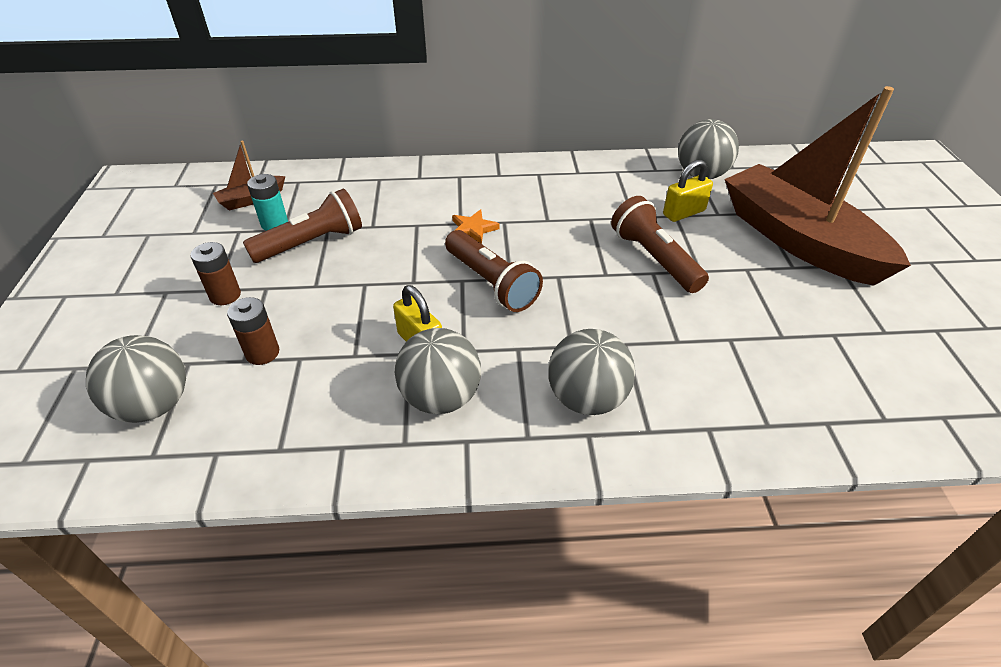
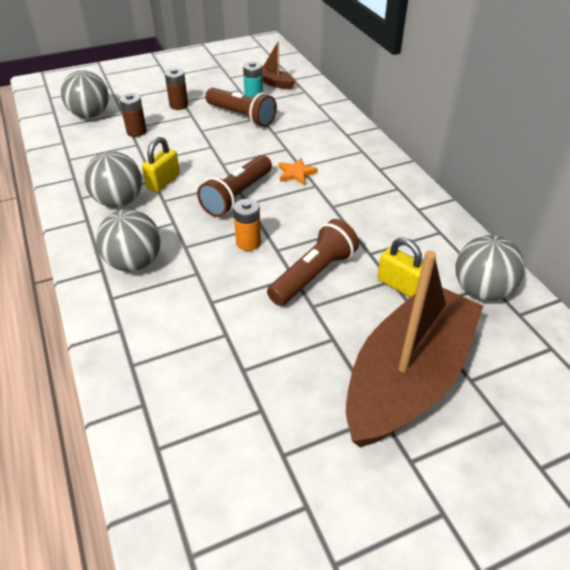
camera: 70 degrees right, 0 degrees up
(585, 292) = (248, 243): none -> orange battery

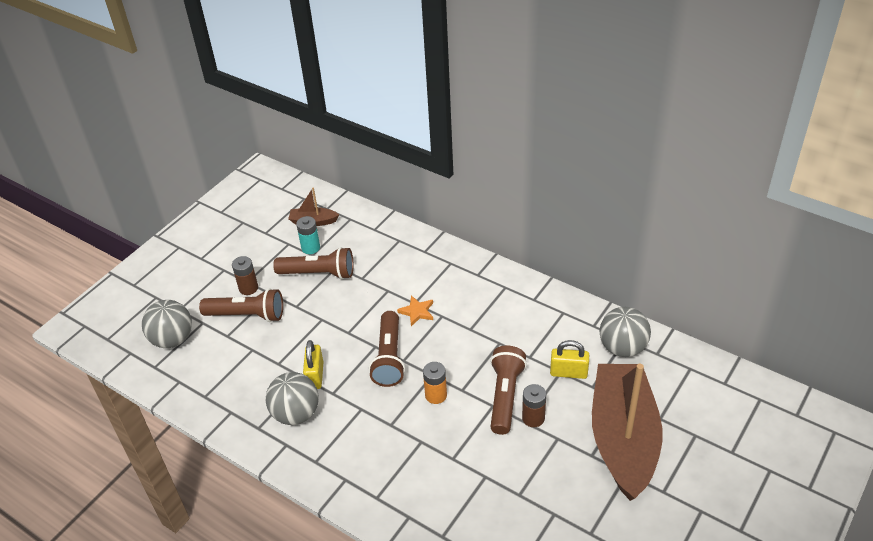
camera: 30 degrees left, 0 degrees up
(134, 263) = (365, 460): grey ball -> none
(136, 132) = (238, 336): brown battery -> brown battery (533, 418)
(158, 121) = (247, 315): none -> brown flashlight

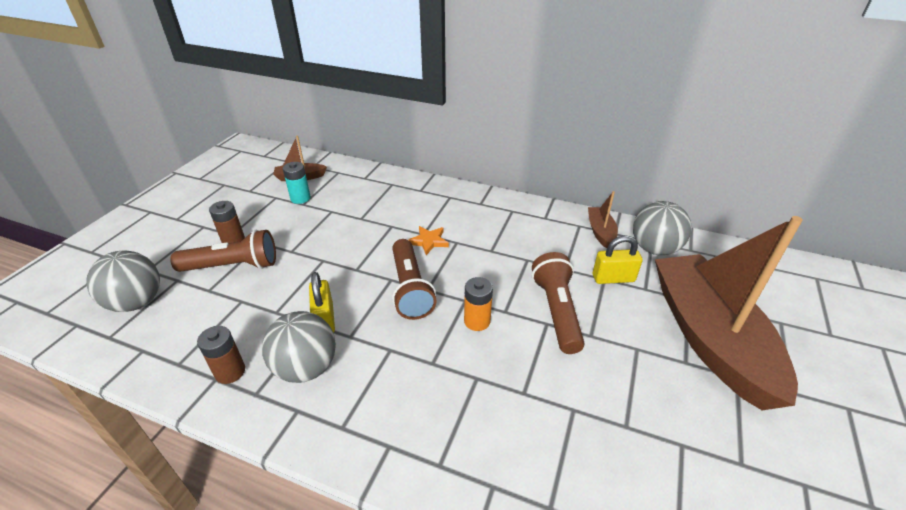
camera: 15 degrees left, 5 degrees down
(318, 273) = (312, 219): brown flashlight -> none
(533, 418) = (599, 330): brown battery -> brown battery (230, 372)
(580, 322) = (600, 232): none -> brown boat

